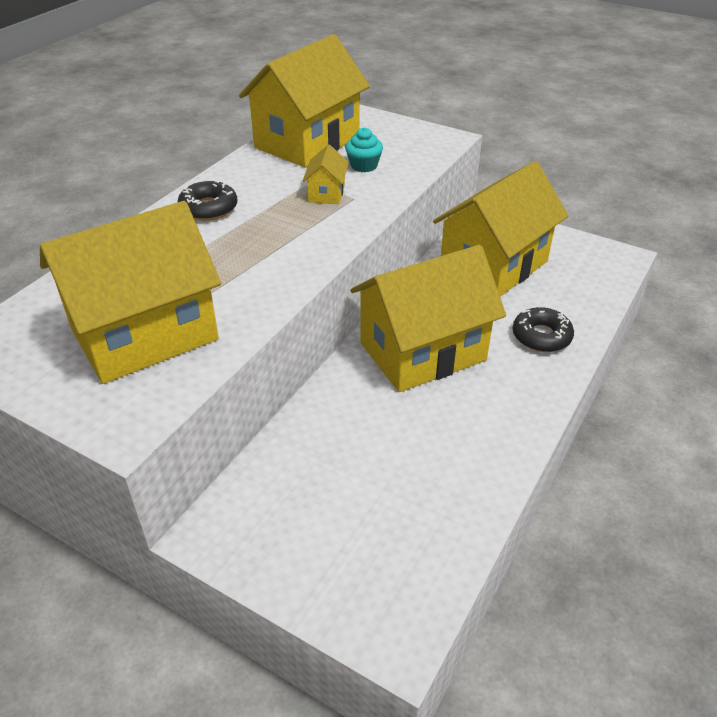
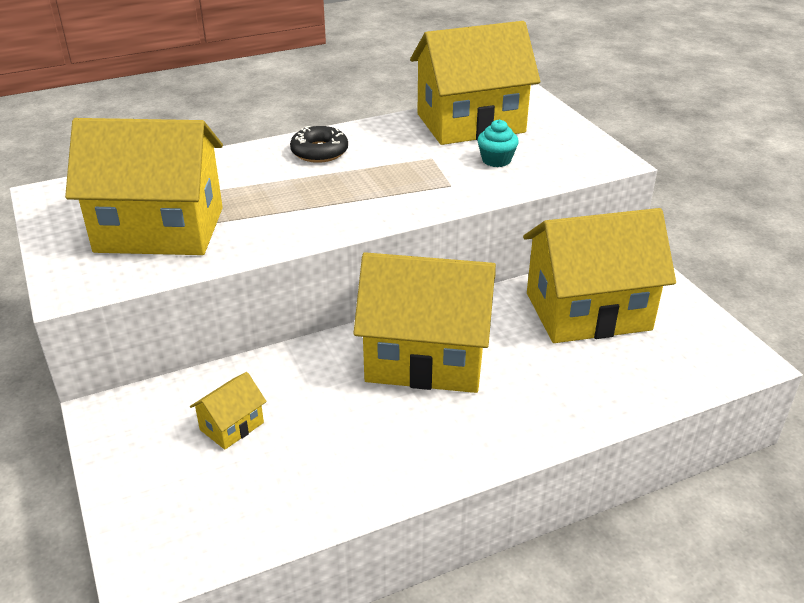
camera: 35 degrees right, 5 degrees down
(326, 193) = (431, 173): yellow house -> yellow house (232, 426)
(541, 336) = (559, 397): black donut -> none

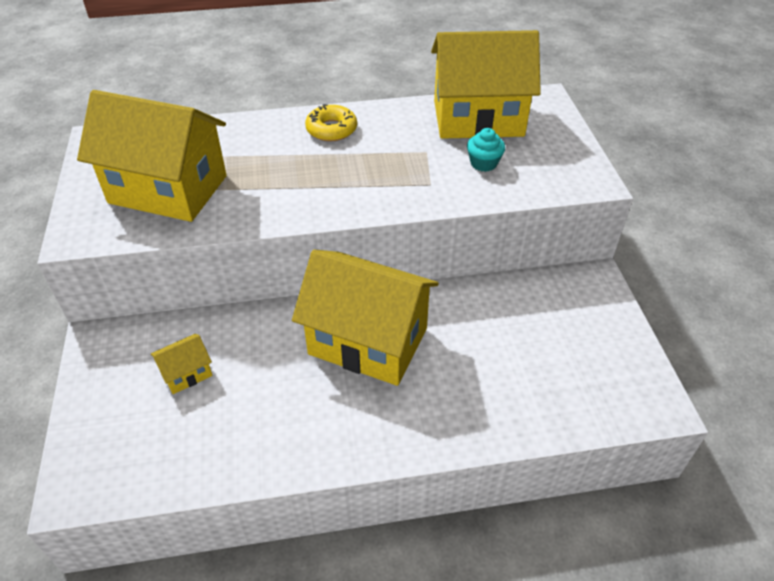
camera: 15 degrees right, 10 degrees up
(319, 152) = (331, 129): black donut -> yellow donut
(588, 311) = (530, 322): yellow house -> none

